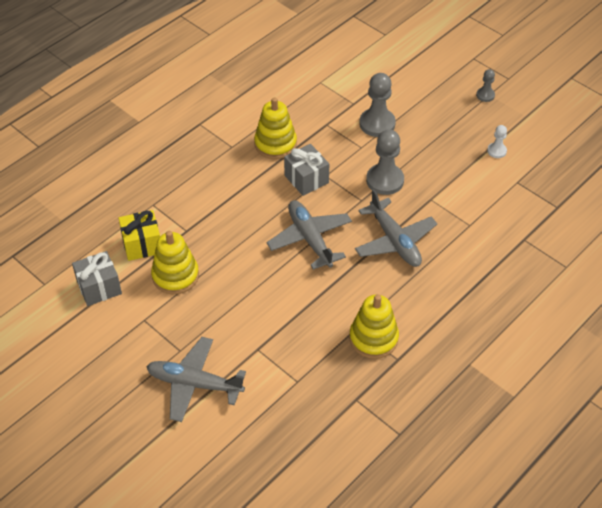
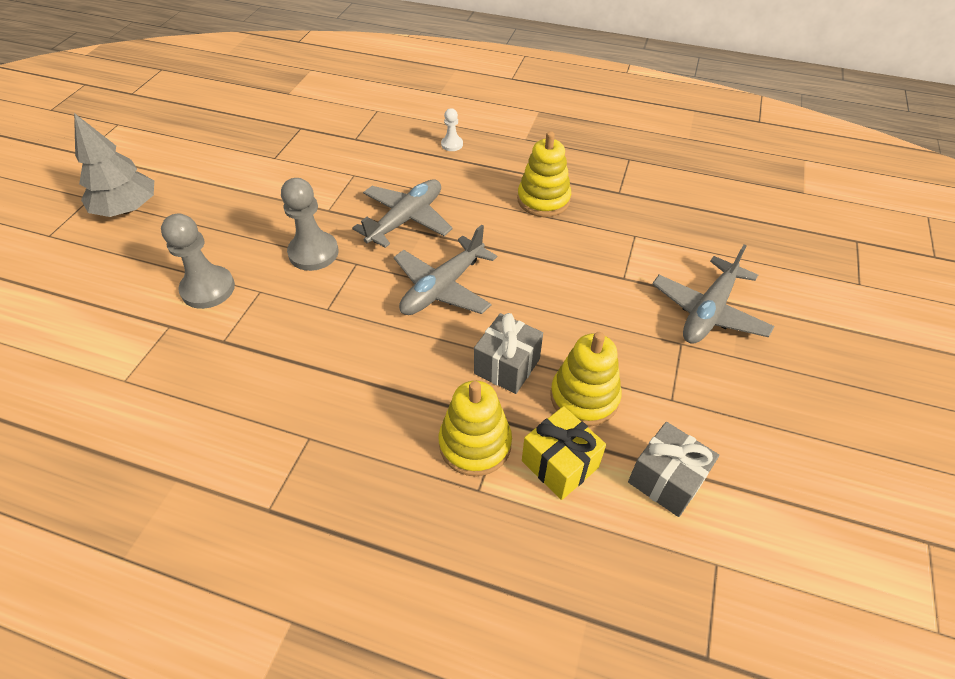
camera: 115 degrees left, 0 degrees up
(194, 384) = (708, 311): grey plane -> grey plane turned 45 degrees clockwise
(275, 144) = (284, 384): yellow stacking toy -> yellow stacking toy (475, 444)
(306, 179) = (342, 325): grey gift -> grey gift (507, 366)
(485, 95) = (127, 209): grey pawn -> grey tree
(496, 151) = (229, 180): white pawn -> white pawn (452, 144)

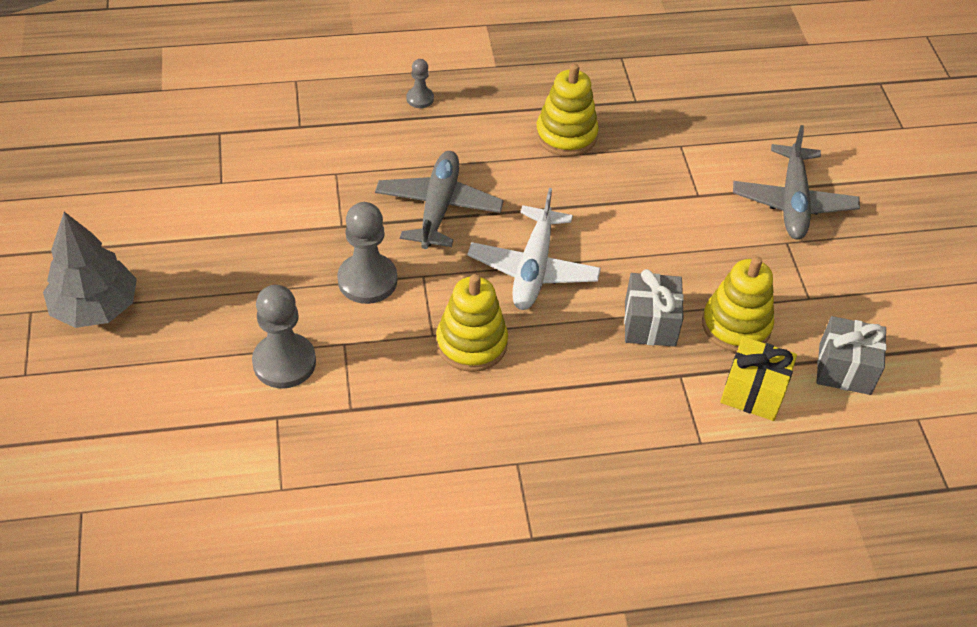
camera: 30 degrees left, 0 degrees up
(443, 287) = (533, 269): grey plane -> white plane
(452, 144) = (420, 98): white pawn -> grey pawn
(475, 444) = (671, 405): yellow stacking toy -> yellow stacking toy (471, 343)

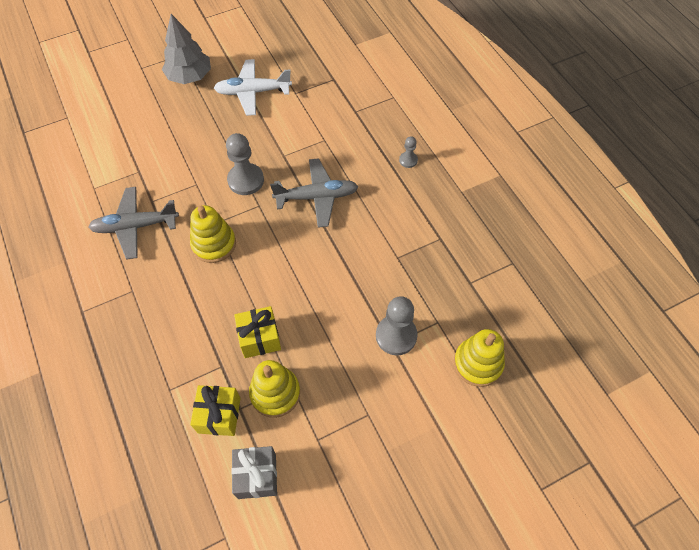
camera: 75 degrees right, 10 degrees up
(284, 362) = (175, 162): grey pawn -> grey pawn (396, 336)
(533, 269) = (284, 260): white plane -> white plane (253, 92)
(566, 135) = (413, 248): yellow stacking toy -> yellow stacking toy (477, 363)
(650, 323) = (260, 338): grey gift -> yellow gift
(792, 202) = (412, 412): grey plane -> grey plane (135, 226)

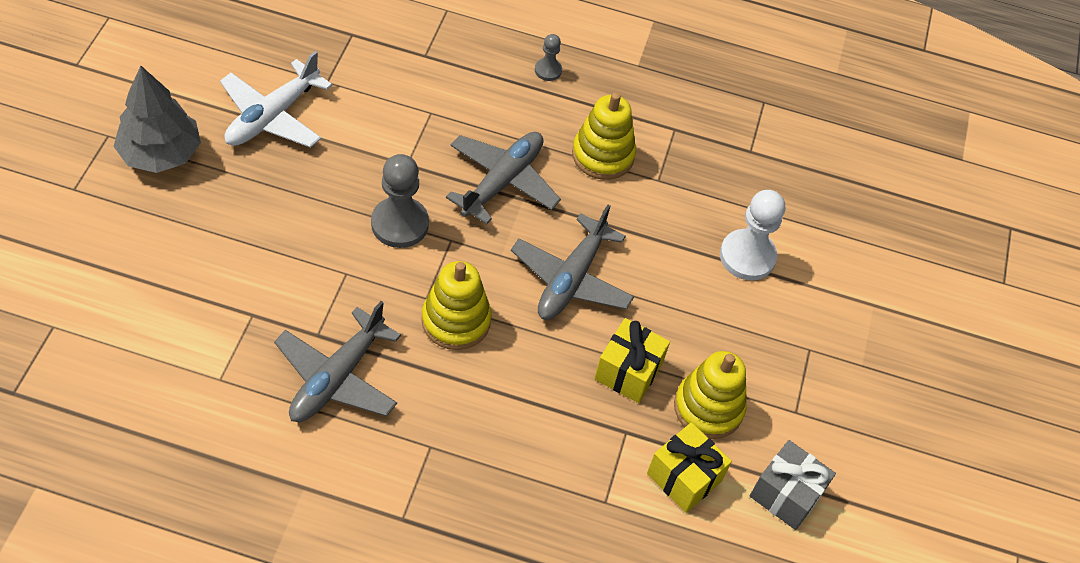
camera: 55 degrees left, 5 degrees down
(290, 270) = (571, 279): none -> grey plane
(396, 336) = (747, 256): grey pawn -> white pawn
(477, 363) = (842, 221): yellow stacking toy -> yellow stacking toy (603, 155)

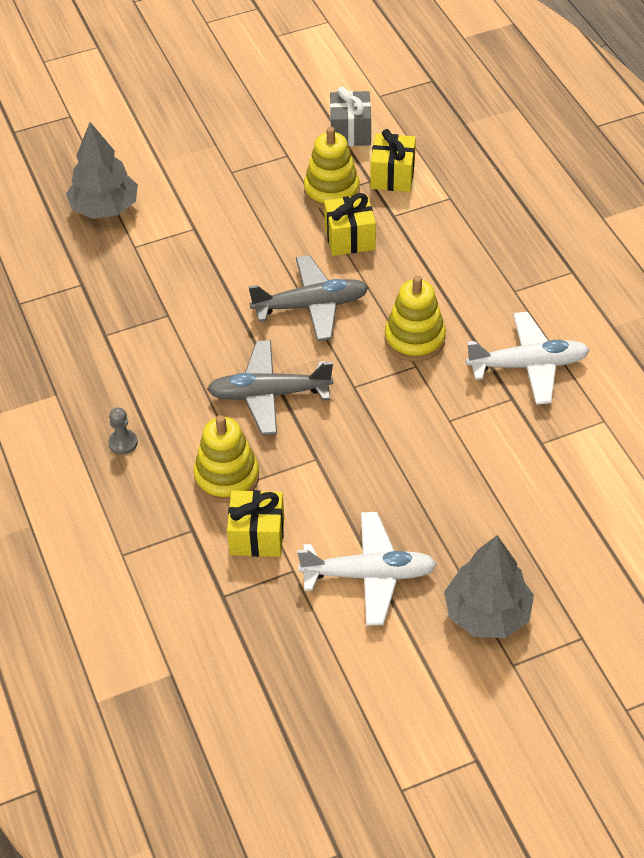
camera: 120 degrees left, 5 degrees down
(337, 377) = (528, 365): grey plane -> white plane
(378, 83) = (257, 536): none -> yellow gift
(400, 224) = (375, 422): grey pawn -> none
(603, 155) = (178, 357): yellow stacking toy -> yellow stacking toy (227, 477)
(747, 256) = (187, 235): white pawn -> none
(838, 224) = (104, 208): none -> grey tree

